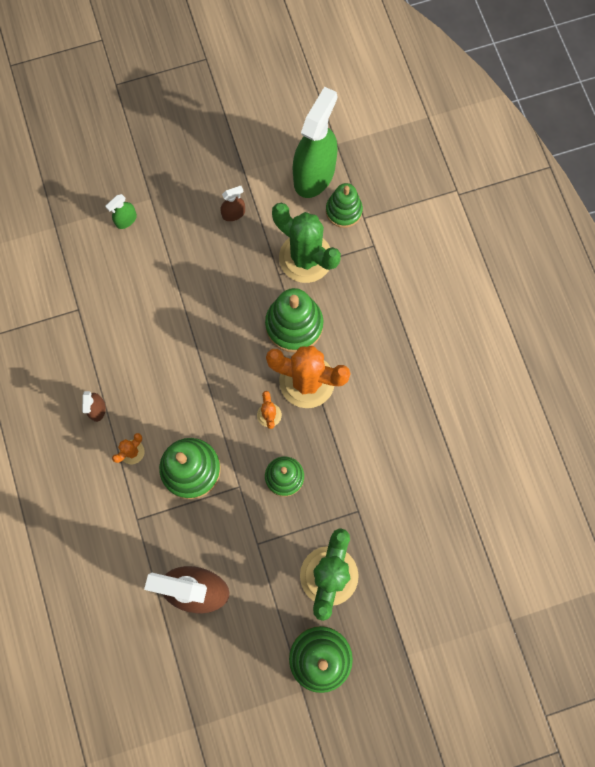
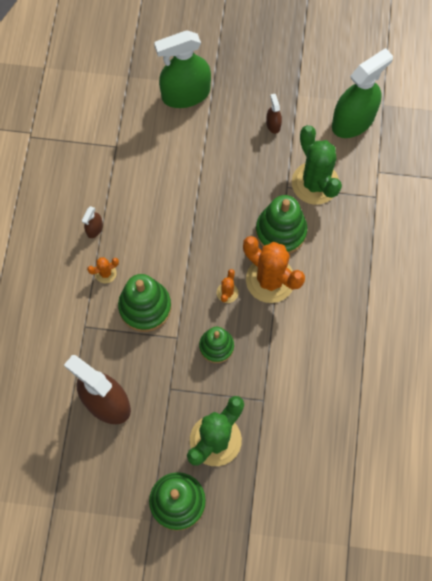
camera: 25 degrees right, 5 degrees down
(126, 220) = (185, 94): green spray bottle -> green spray bottle, size x2.36
(233, 213) = (273, 124): brown spray bottle -> brown spray bottle turned 105 degrees counterclockwise
(343, 211) = (364, 159): green stacking toy -> none

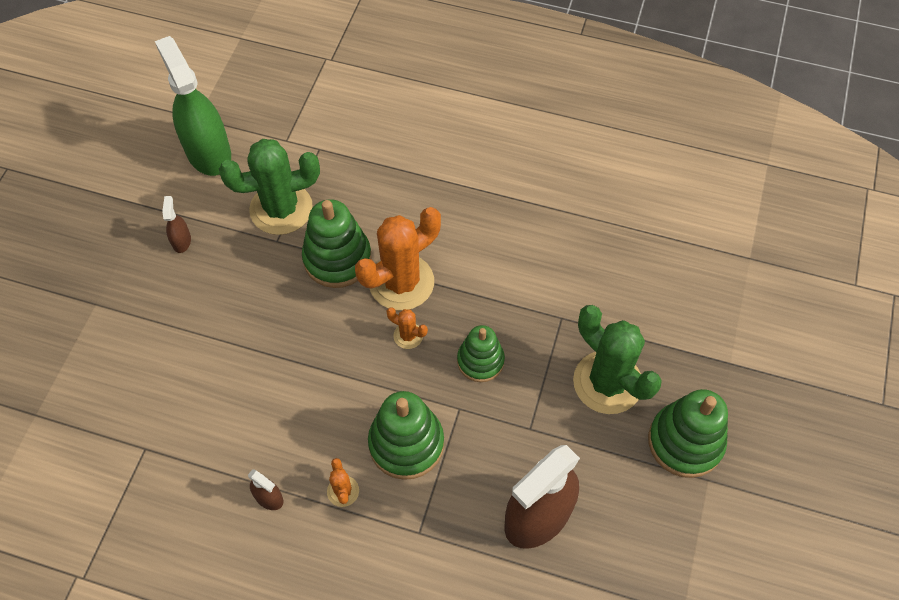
camera: 80 degrees left, 10 degrees down
(185, 94) = (95, 341): green spray bottle -> none
(273, 124) = (181, 241): brown spray bottle -> brown spray bottle turned 90 degrees clockwise

